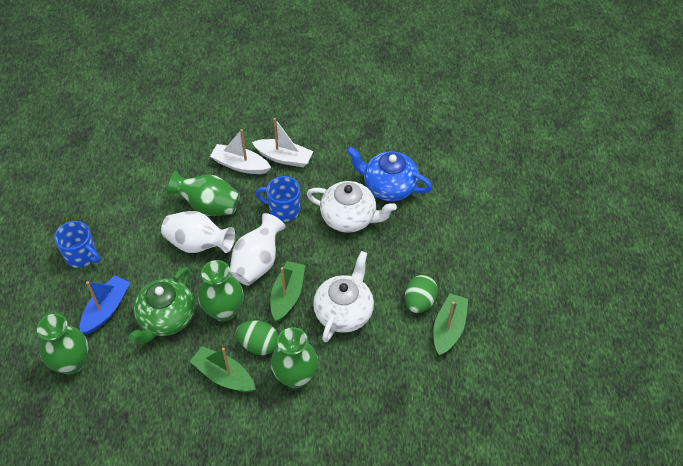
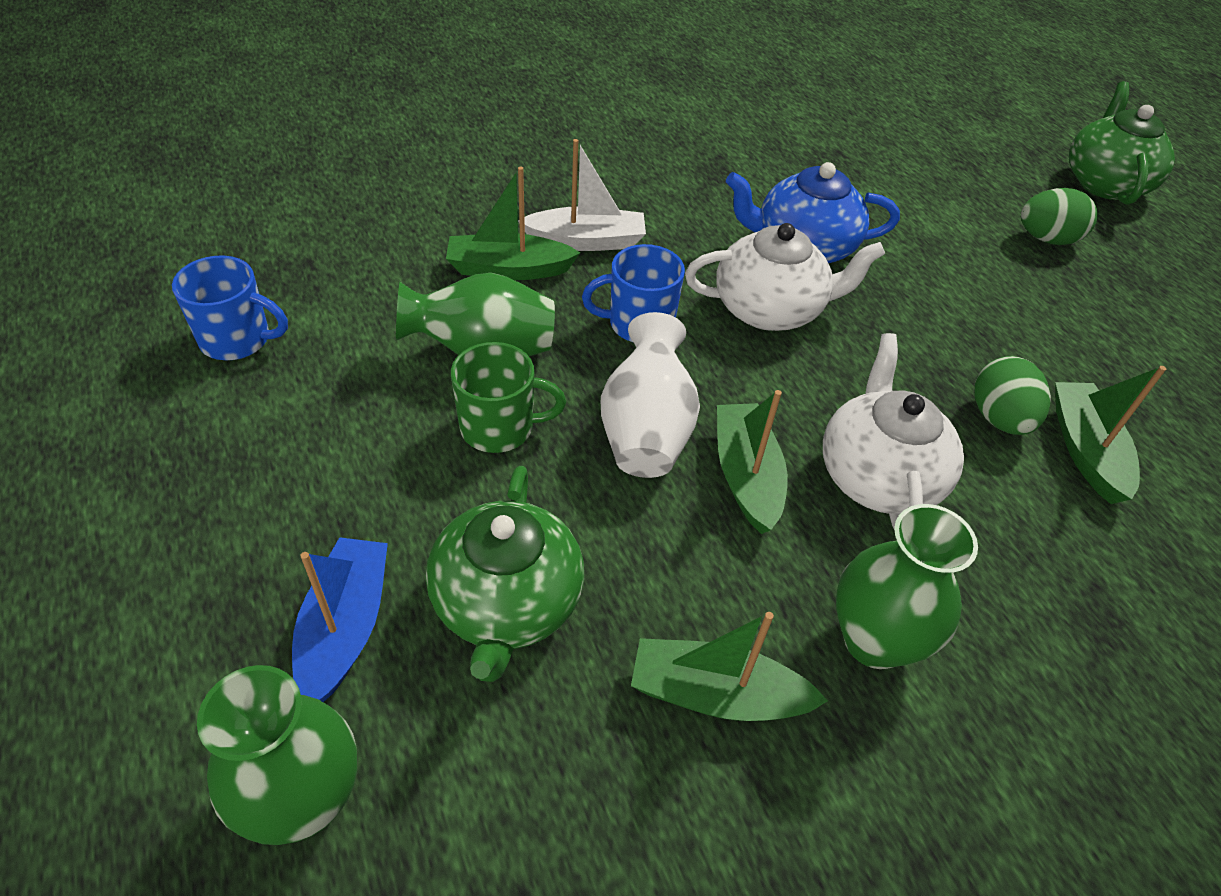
camera: 25 degrees left, 5 degrees down
(81, 256) = (229, 522): blue mug -> blue mug (237, 340)
(198, 244) = (499, 427): white vase -> green mug
(224, 310) = (631, 546): green vase -> none
(240, 165) = (509, 269): white boat -> green boat
(259, 345) = (752, 596): green egg -> green egg (1046, 239)
(590, 186) = (1104, 183): none -> green teapot

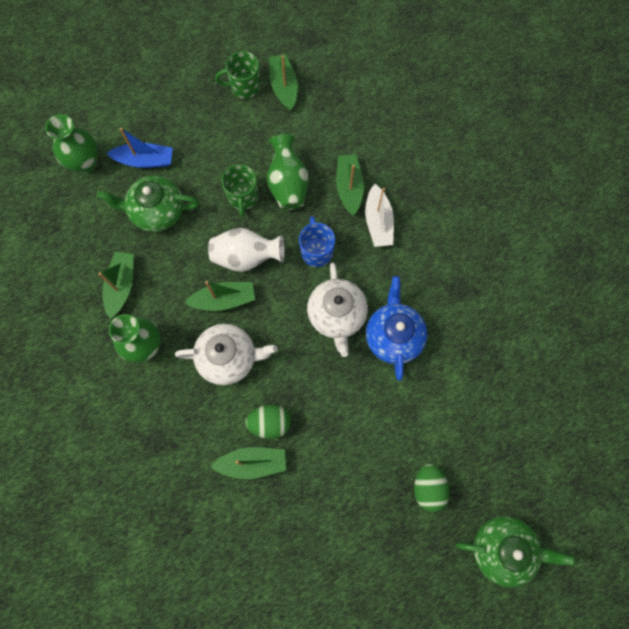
camera: 90 degrees right, 25 degrees up
(204, 406) = (244, 86): none -> green mug
(237, 340) = (284, 87): blue mug -> green boat

